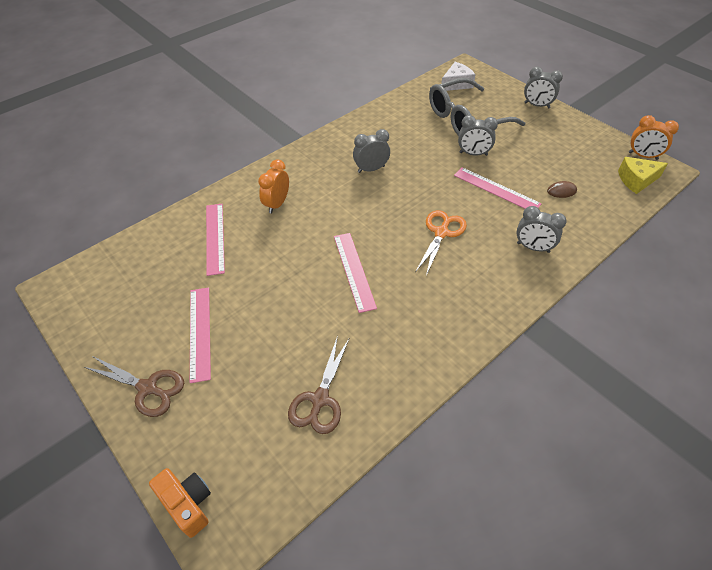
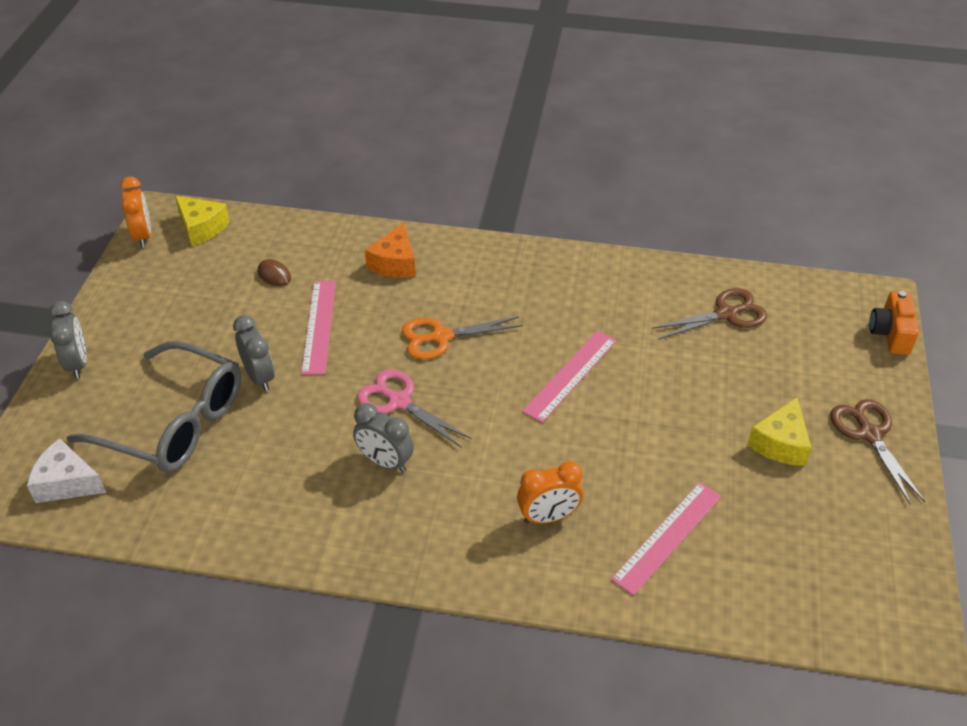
camera: 130 degrees left, 5 degrees down
(200, 332) = (780, 443): pink ruler -> yellow cheese
(406, 192) = (398, 401): none -> pink scissors
(533, 247) = (395, 263): grey clock -> orange cheese

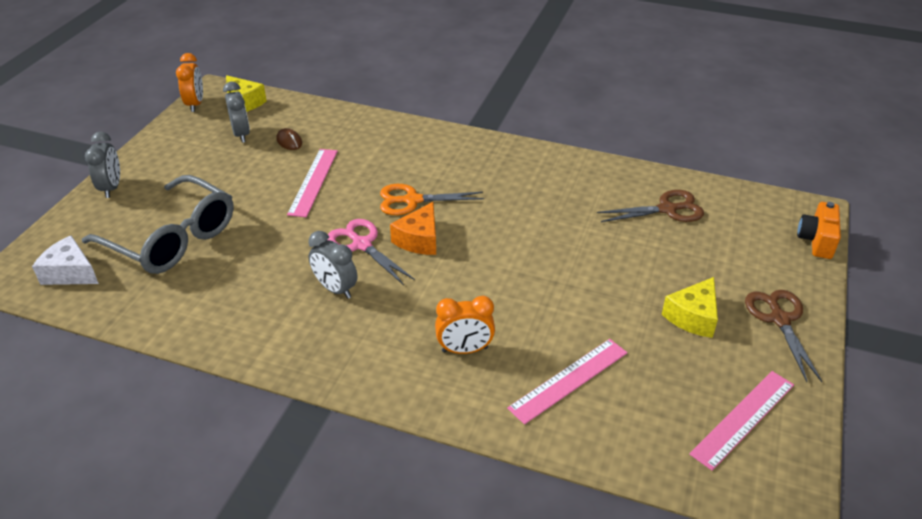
camera: 10 degrees right, 5 degrees down
(259, 377) = (252, 213): grey clock -> grey clock (241, 134)
(395, 263) = (390, 142): orange cheese -> orange cheese (419, 239)
(570, 375) = (515, 241): pink ruler -> pink ruler (743, 419)

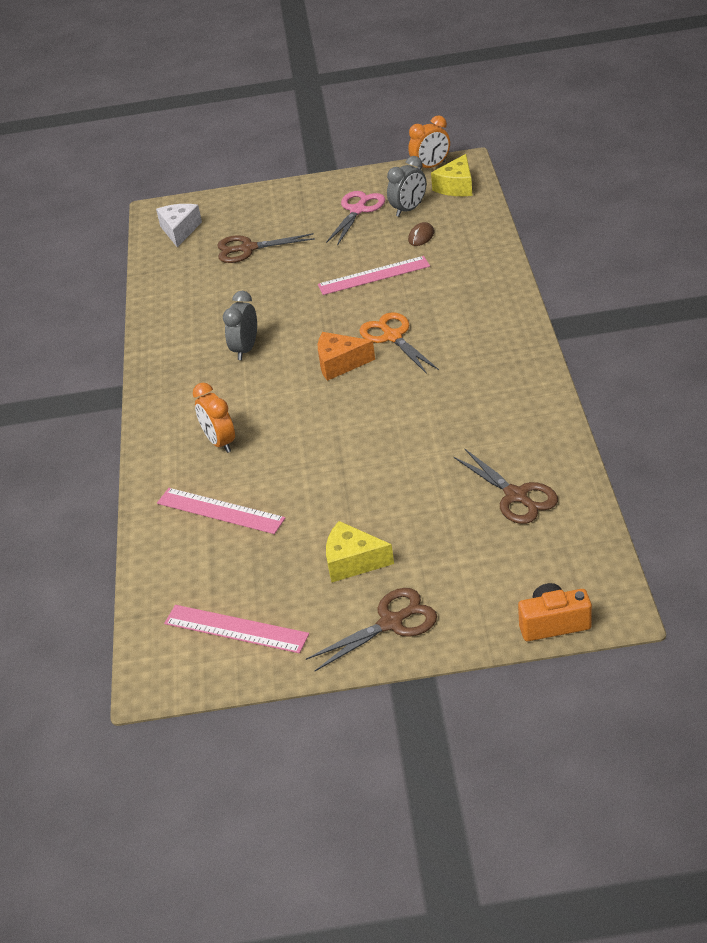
camera: 70 degrees right, 0 degrees up
(111, 188) = (285, 193): grey clock -> none
(171, 238) = (247, 249): grey glasses -> brown scissors
(361, 244) = (310, 337): pink scissors -> pink scissors (358, 210)

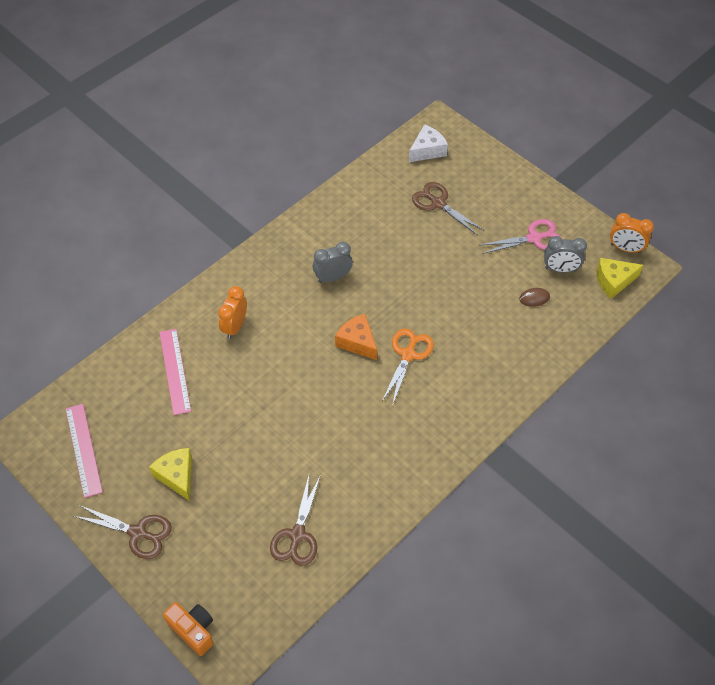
camera: 45 degrees right, 15 degrees up
(373, 275) = (466, 298): pink ruler -> none

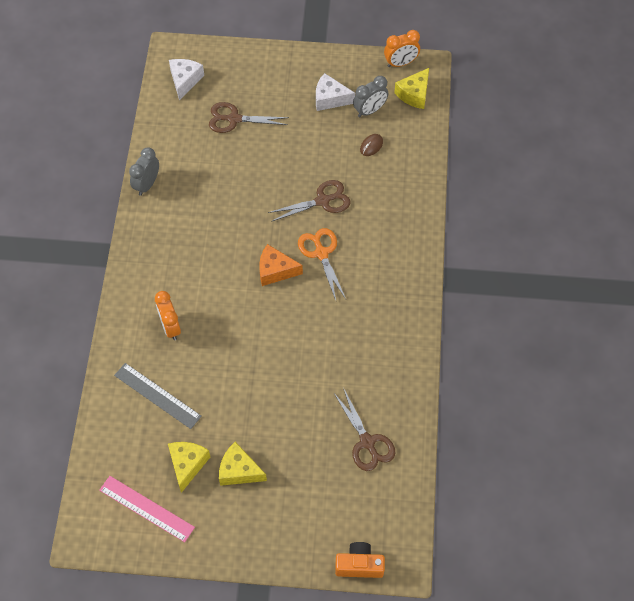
camera: 40 degrees left, 5 degrees up
(138, 533) = (252, 533): brown scissors -> brown scissors (323, 201)
(144, 440) = (187, 464): none -> yellow cheese
(175, 371) = (157, 395): pink ruler -> grey ruler
(332, 277) = (209, 234): grey clock -> grey clock (147, 184)
(534, 238) = (330, 99): pink scissors -> white cheese

